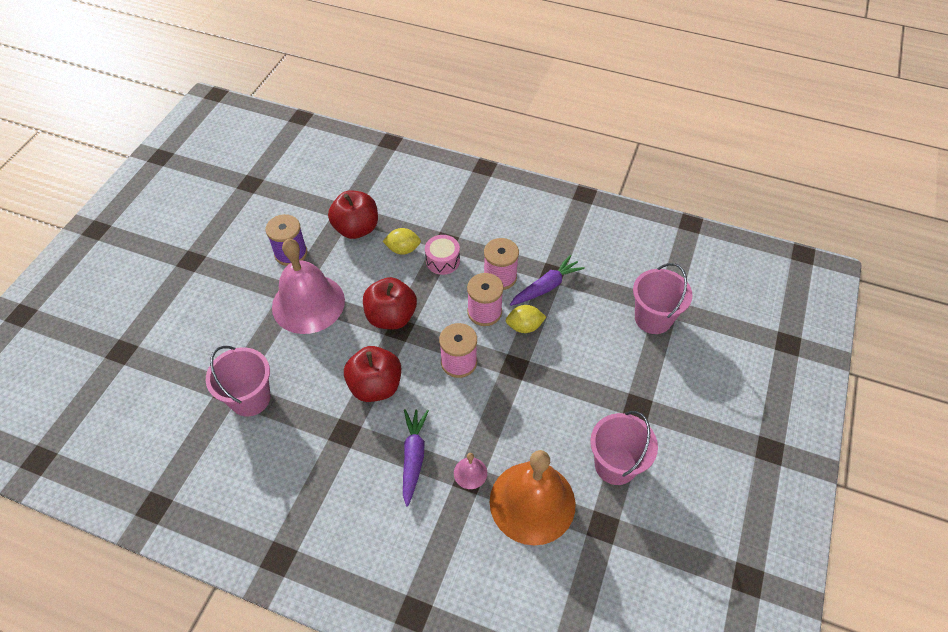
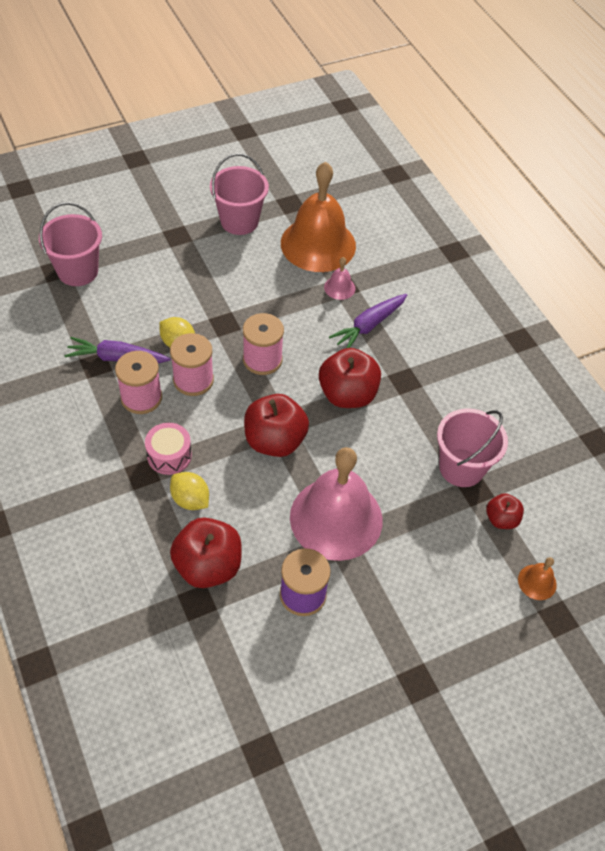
camera: 140 degrees left, 0 degrees up
(148, 362) = (537, 582): none -> orange bell
(197, 384) = (501, 519): none -> red apple

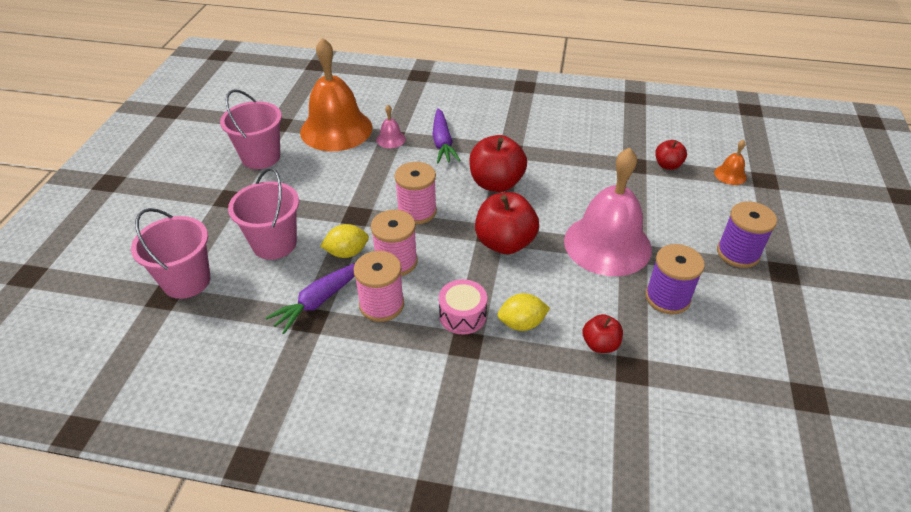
camera: 50 degrees left, 10 degrees down
(208, 566) = (600, 344): red apple -> red apple, size x0.55
(413, 632) = (738, 253): none -> purple spool
(461, 468) = (610, 161): pink bucket -> pink bucket (274, 244)

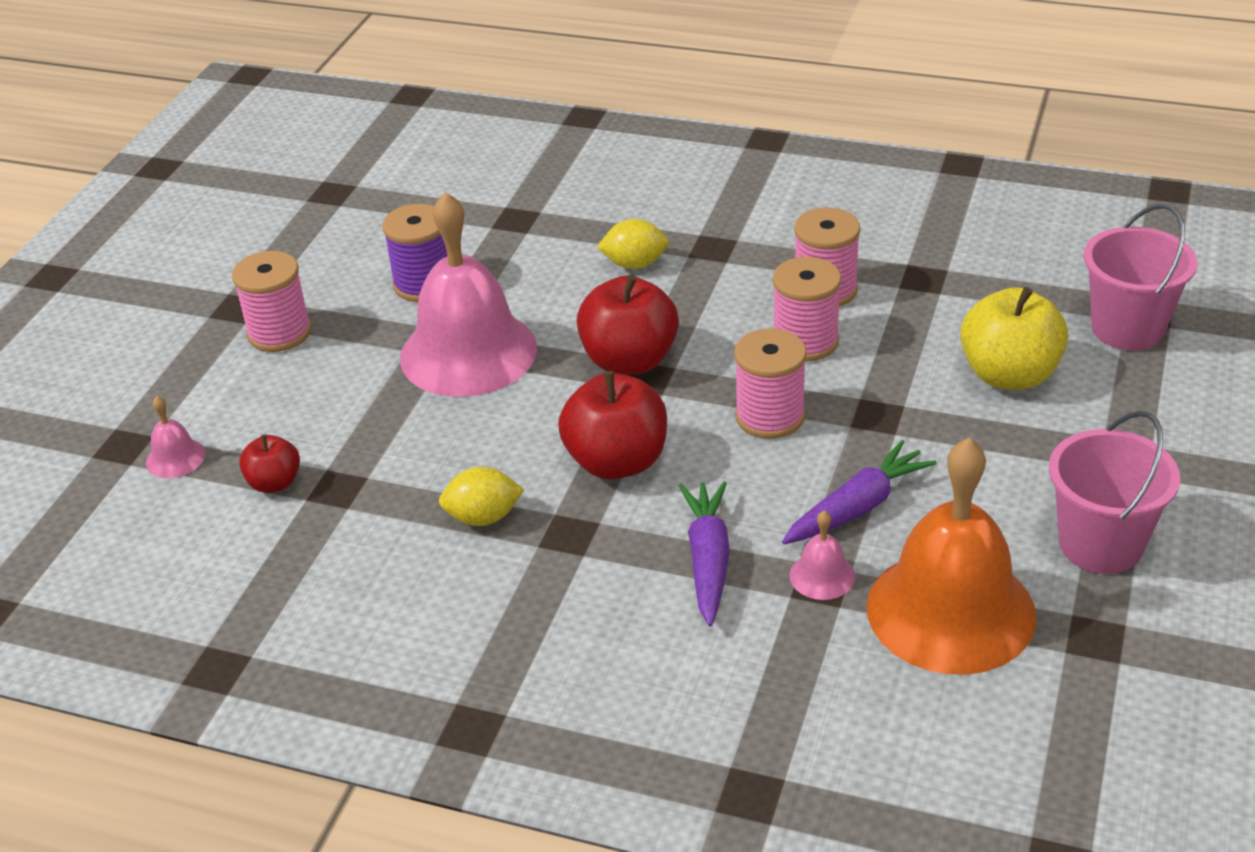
camera: 170 degrees left, 5 degrees down
(274, 244) = (1009, 375): pink bucket -> yellow apple
(320, 300) = (915, 298): purple carrot -> purple carrot (857, 507)
(347, 253) = (885, 357): yellow lemon -> yellow lemon (483, 517)
(462, 315) = (712, 275): pink drum -> none
(600, 344) = (542, 241): red apple -> none
(730, 175) = (175, 458): orange bell -> pink bell
(738, 253) = (279, 333): purple spool -> pink spool

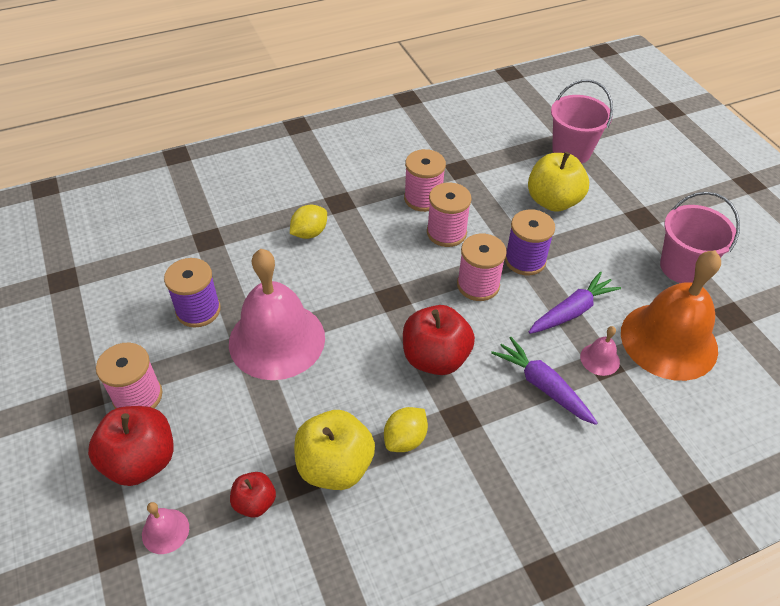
camera: 45 degrees left, 10 degrees up
(384, 498) = (335, 466): none -> yellow apple
(629, 361) = (373, 293): red apple -> red apple (141, 461)
(857, 507) = (572, 311): purple carrot -> purple carrot turned 45 degrees clockwise
(871, 421) = (525, 260): none -> purple spool

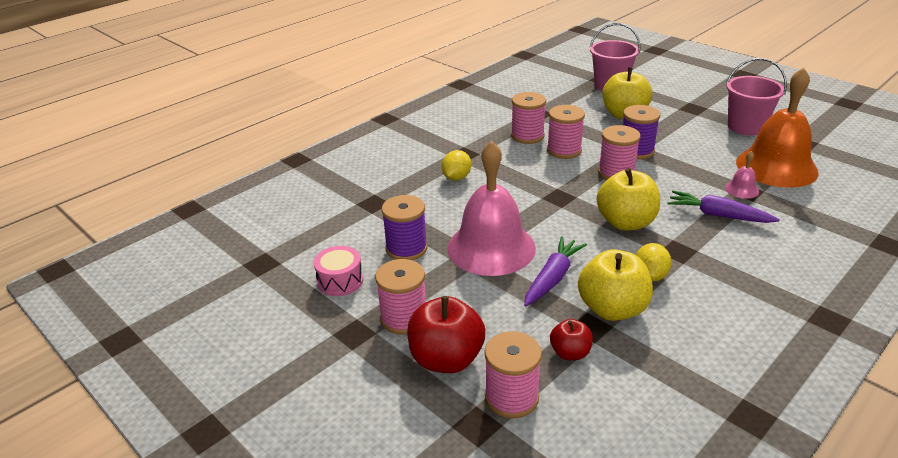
camera: 20 degrees left, 15 degrees down
(114, 328) = (340, 281): none -> pink drum
(165, 531) = (511, 397): pink bell -> pink spool
(435, 358) = (626, 222): red apple -> yellow apple
(572, 311) = (696, 169): purple carrot -> purple carrot (552, 278)

